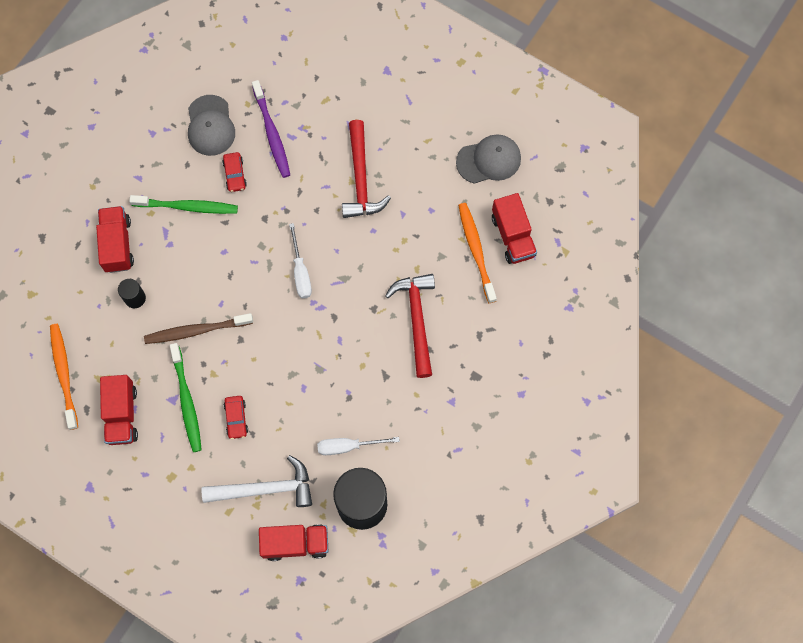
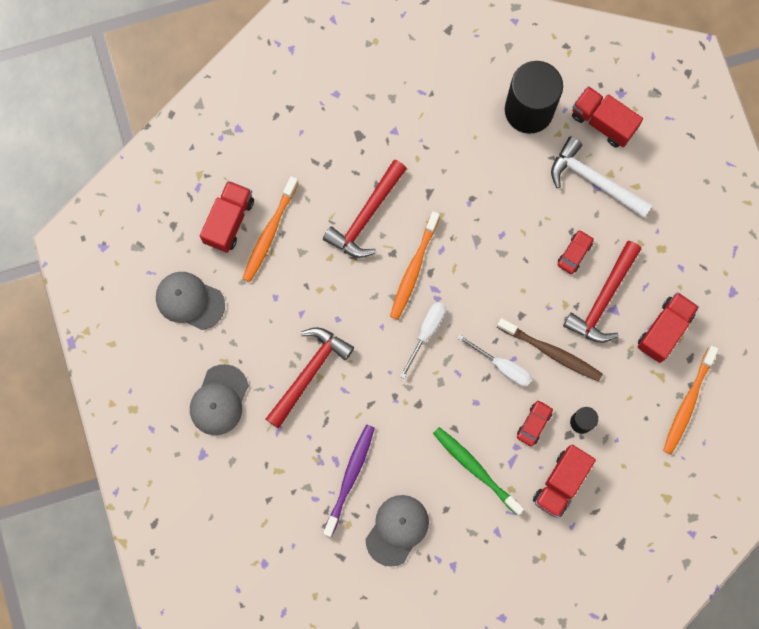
camera: 140 degrees left, 5 degrees up
(187, 401) = (604, 299): green toothbrush -> red hammer
(235, 174) = (412, 465): red car -> red car (534, 424)
(348, 309) = (413, 269): none -> orange toothbrush
(348, 446) = (504, 162): white screwdriver -> white screwdriver (502, 366)
(407, 112) = (219, 400): none -> grey cap

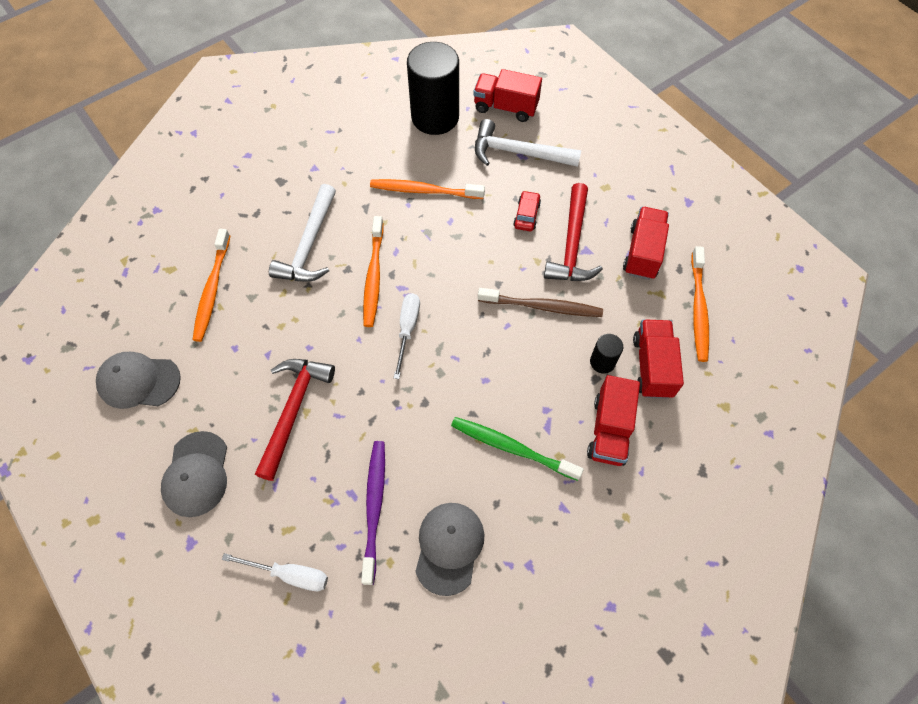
camera: 20 degrees left, 15 degrees down
(229, 221) = (165, 292): red truck -> red truck (652, 366)
(366, 216) = (309, 245): red hammer -> white hammer
(489, 193) = (424, 190): none -> orange toothbrush
(502, 366) = (499, 336): white screwdriver -> white screwdriver (290, 574)
(534, 424) = (554, 380): red car -> none

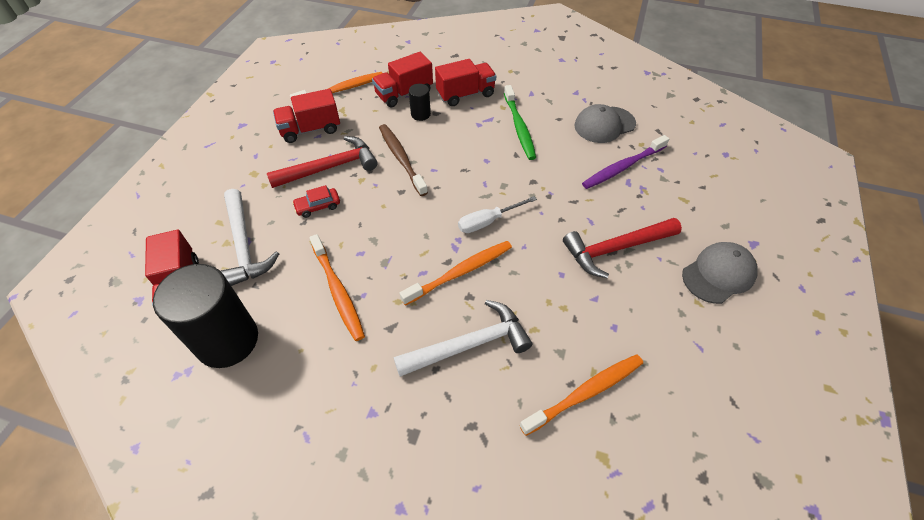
camera: 125 degrees left, 10 degrees down
(139, 381) = (715, 378): grey cap -> none
(290, 574) = (702, 182): white screwdriver -> none

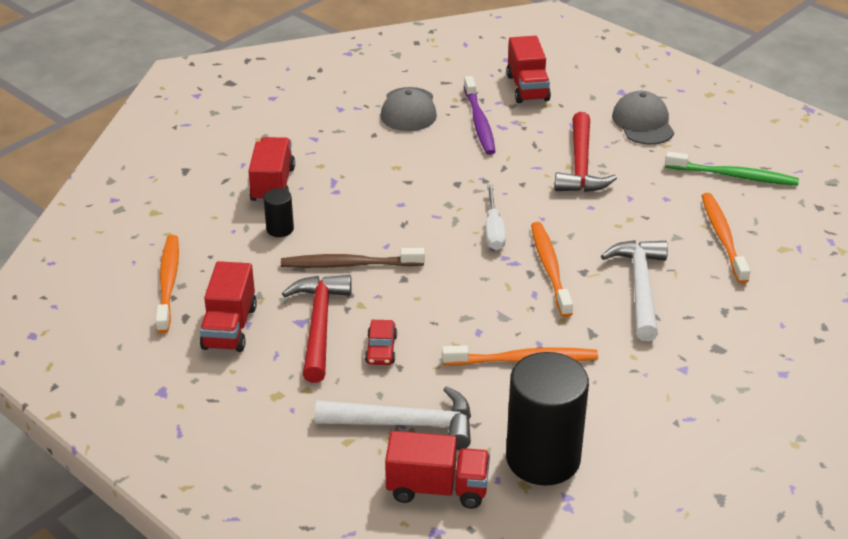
camera: 65 degrees left, 15 degrees down
(404, 93) = (226, 231): red truck -> red truck (527, 88)
(519, 127) = (366, 165): green toothbrush -> green toothbrush (734, 176)

